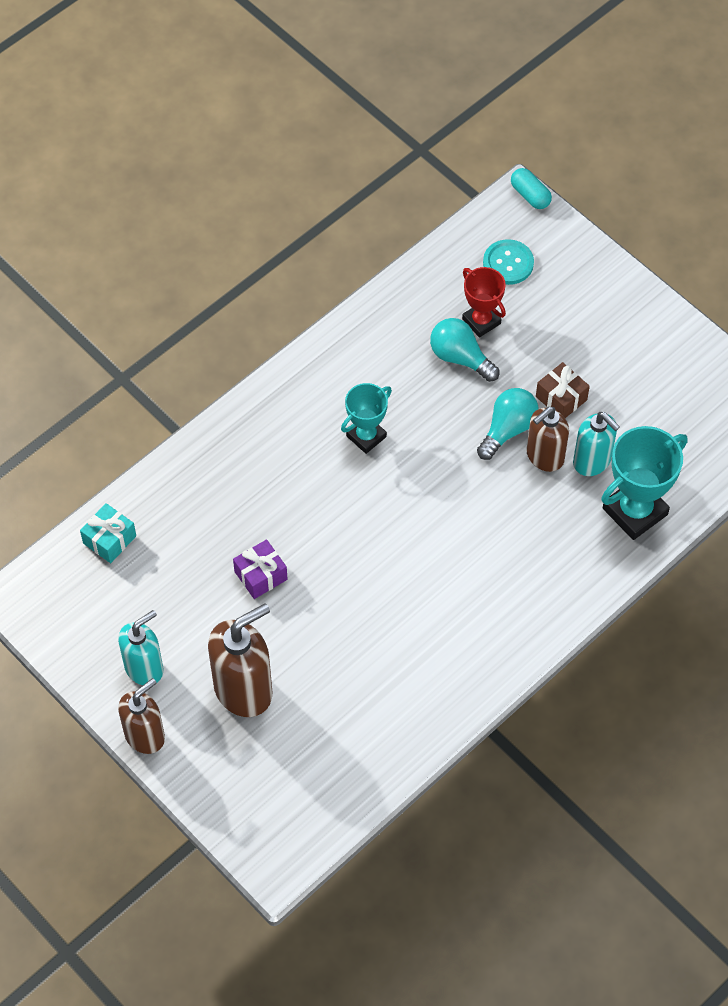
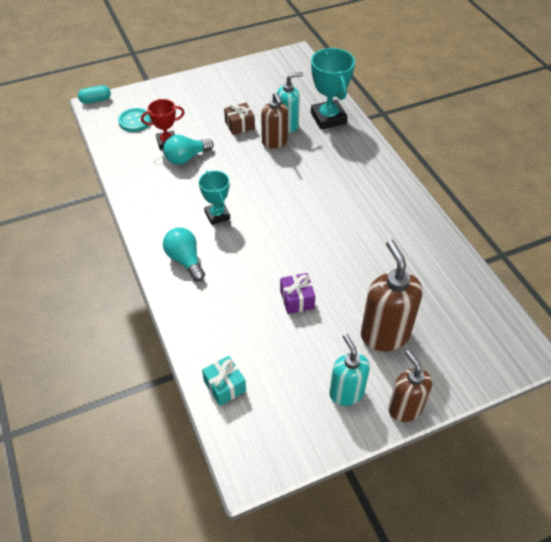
camera: 70 degrees left, 10 degrees down
(508, 429) = (248, 152): turquoise light bulb -> turquoise light bulb (185, 260)

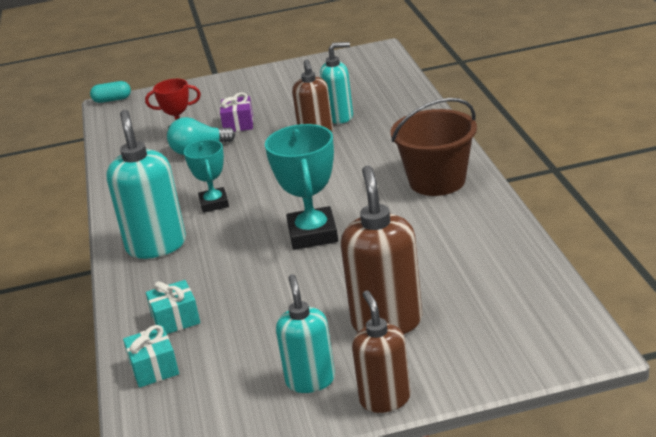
camera: 15 degrees right, 20 degrees down
(135, 121) = (150, 117): turquoise button -> none
(185, 260) = (156, 246): turquoise light bulb -> turquoise soap dispenser
(225, 336) = (175, 319): none -> turquoise gift
(239, 125) = (278, 118): brown gift -> none
(297, 299) = (282, 285): purple gift -> purple gift (238, 124)
(328, 118) = (395, 109): turquoise trophy -> turquoise trophy (313, 234)
(381, 193) = (437, 181): none -> brown bucket

